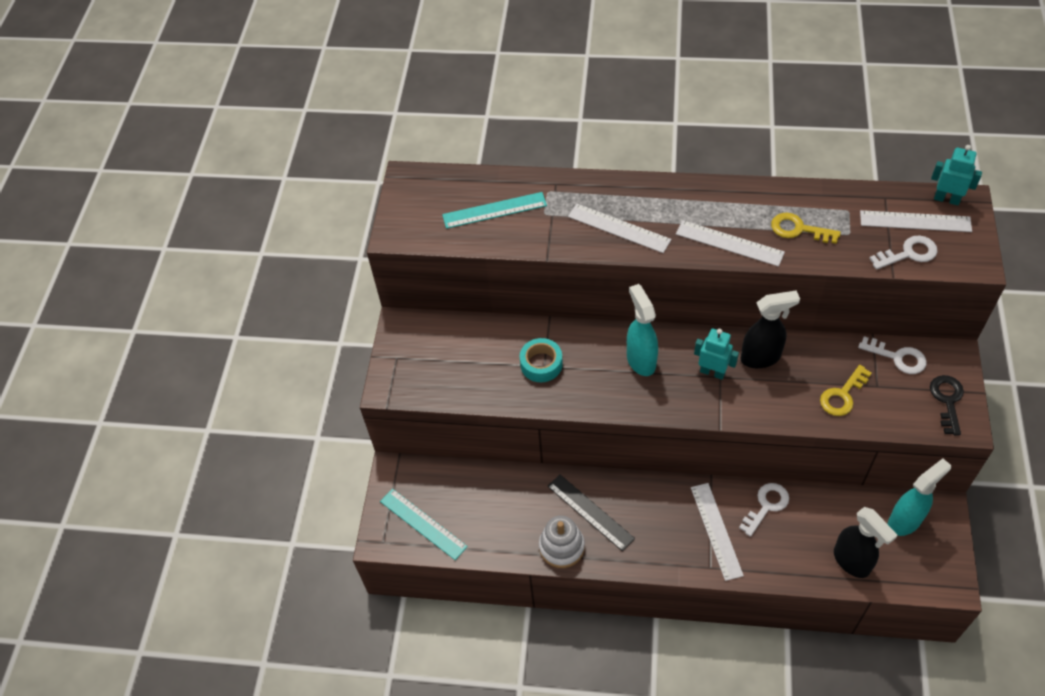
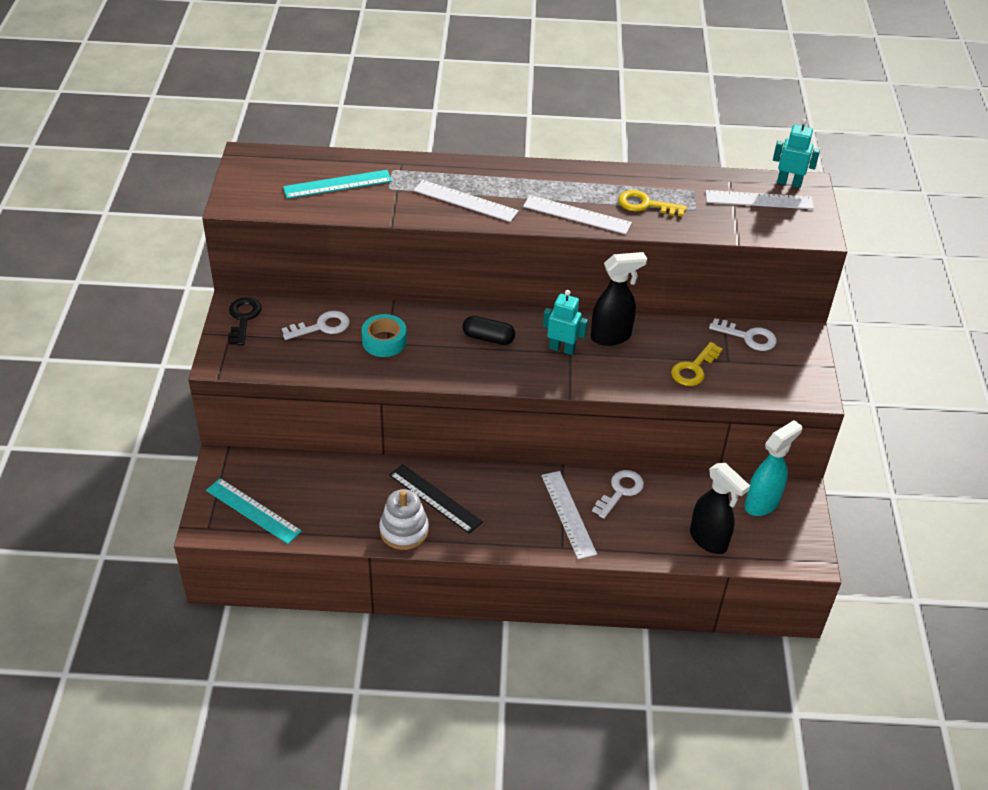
camera: 10 degrees left, 10 degrees down
(640, 360) = (488, 338): turquoise spray bottle -> black capsule
(909, 253) = (753, 225): white key -> white key (322, 326)
(947, 400) = (797, 373): black key -> black key (243, 318)

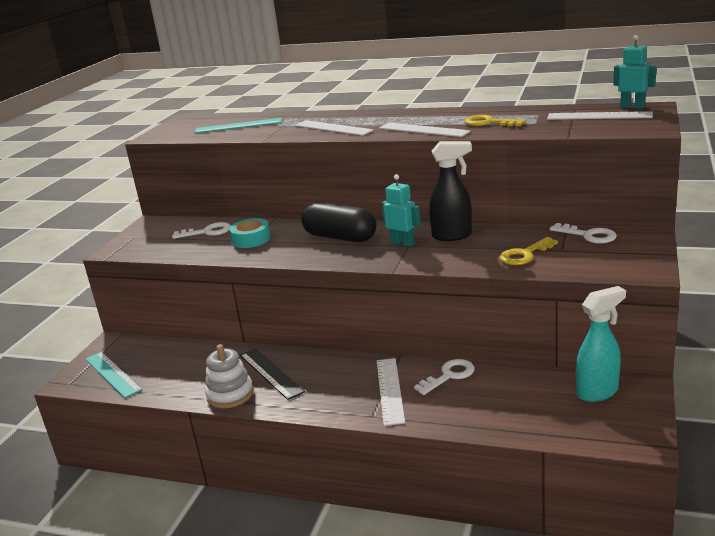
camera: 20 degrees right, 20 degrees down
(243, 318) = (151, 228): black key -> none
(488, 338) = (340, 237): black capsule -> black capsule, size x1.70
(709, 540) = (529, 419): black spray bottle -> none

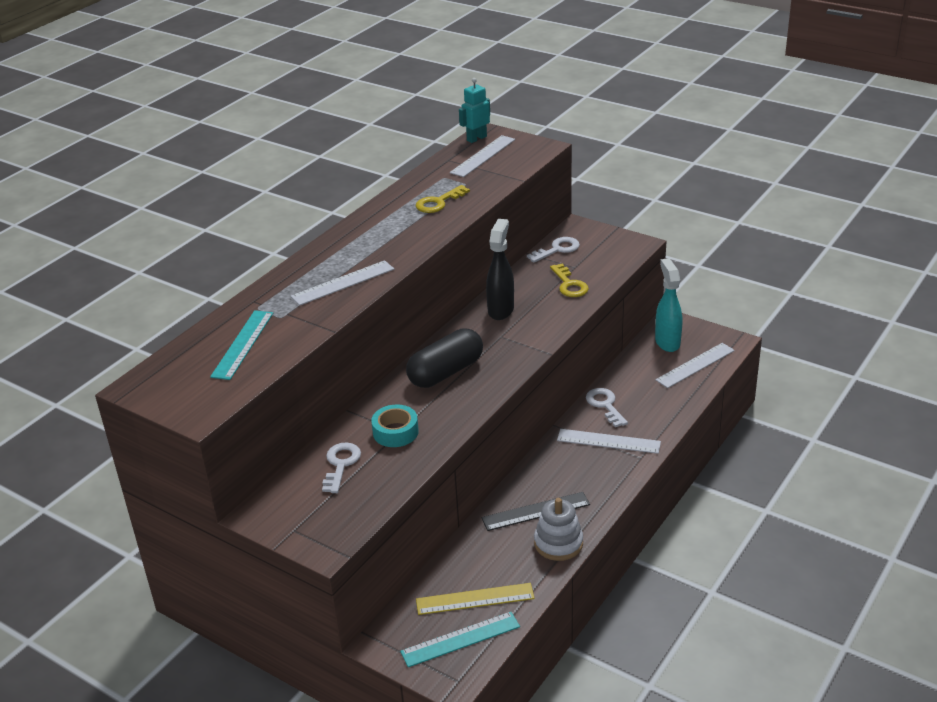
camera: 75 degrees left, 10 degrees up
(157, 369) = (475, 599): none -> yellow ruler
(402, 243) = (493, 338): turquoise robot -> none
(423, 130) = (418, 236): white ruler -> white ruler (695, 365)

